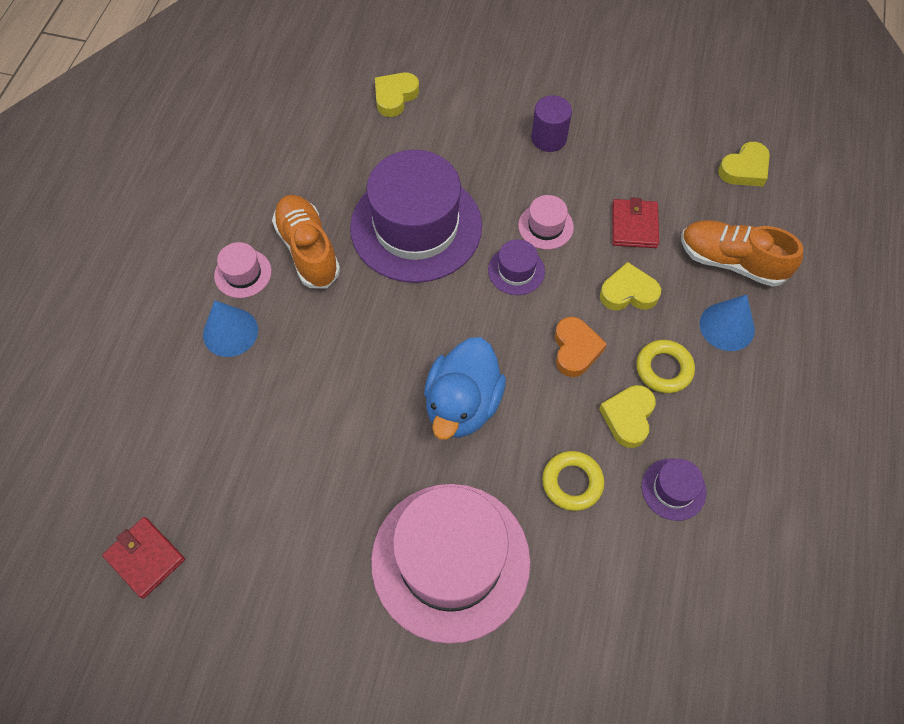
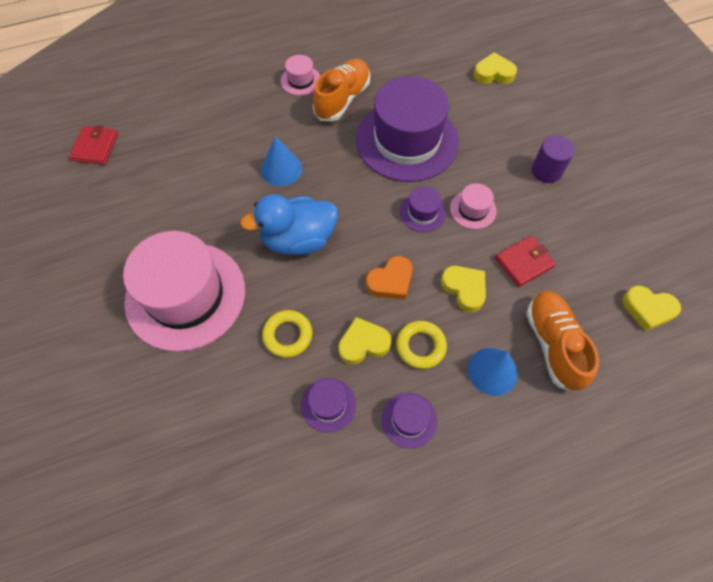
camera: 55 degrees right, 0 degrees up
(230, 332) = (258, 98): blue cone -> blue cone (281, 169)
(732, 427) = (409, 420): none -> purple hat

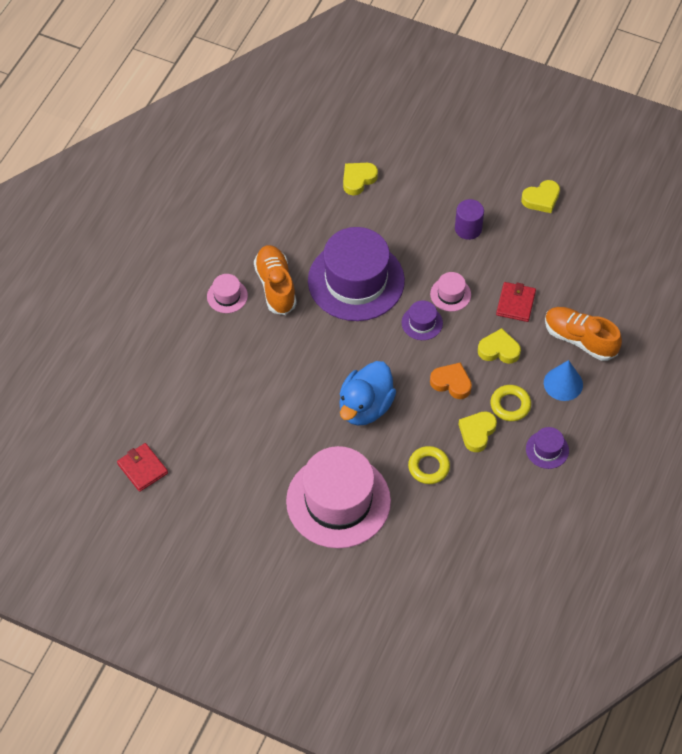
camera: 45 degrees left, 5 degrees down
(281, 169) = (296, 371): blue cone -> none
(328, 405) = (496, 482): purple hat -> none
(391, 281) = (451, 383): orange heart -> orange heart turned 75 degrees counterclockwise
(648, 309) = (610, 273): yellow heart -> yellow heart (541, 199)

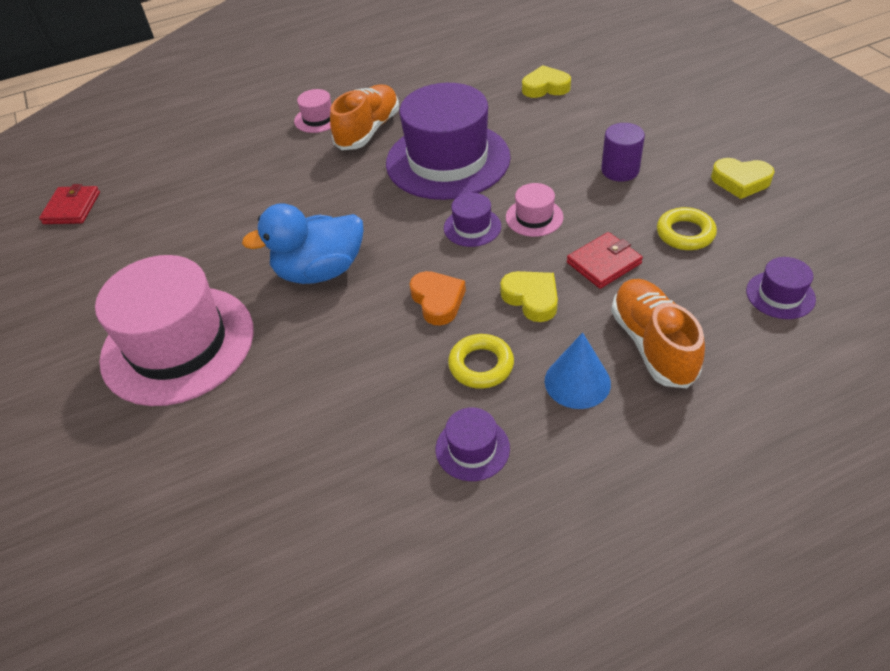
camera: 45 degrees right, 10 degrees down
(428, 467) = (309, 372): yellow ring -> yellow ring (685, 233)
(477, 432) = (407, 370): yellow heart -> none
(616, 270) = (780, 295): none -> purple hat

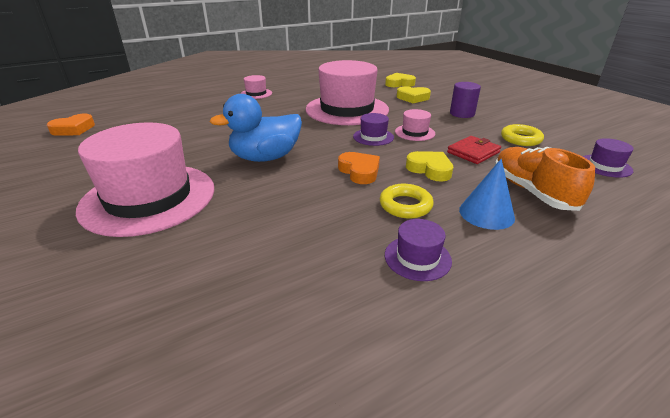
camera: 10 degrees left, 15 degrees down
(72, 208) = (73, 129): red wallet -> orange heart
(368, 130) = (290, 98): orange shoe -> none
(448, 160) = (347, 109): purple hat -> pink hat
(740, 181) = (541, 118): yellow heart -> yellow heart (413, 98)

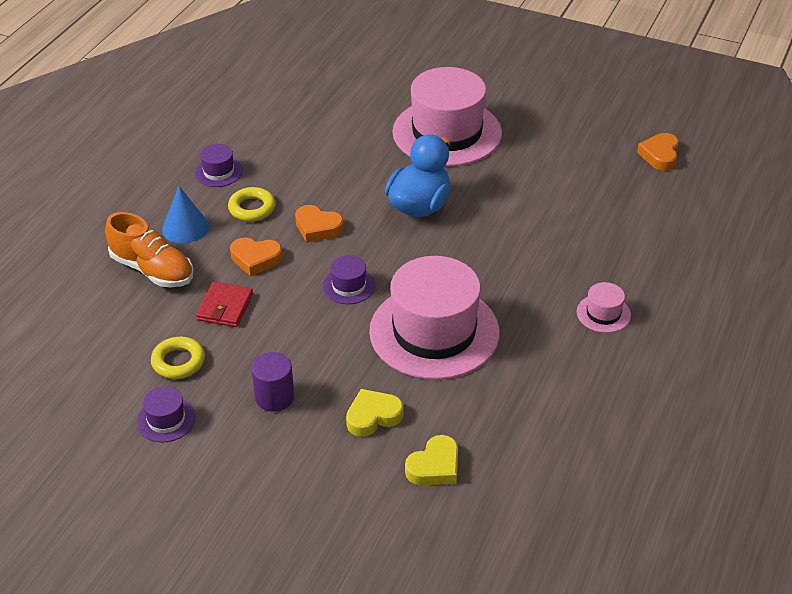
camera: 145 degrees right, 10 degrees up
(414, 132) = (309, 317): pink hat -> none
(430, 169) = (256, 259): yellow heart -> orange heart
(605, 166) = (80, 345): purple hat -> purple hat (166, 420)

